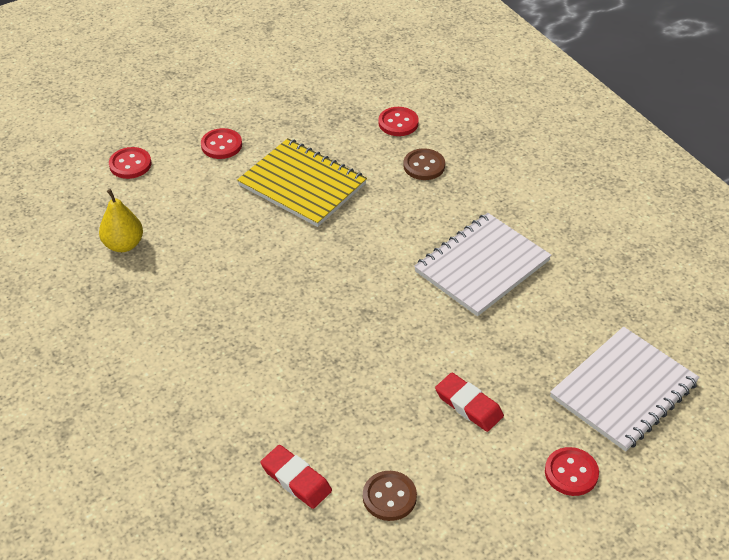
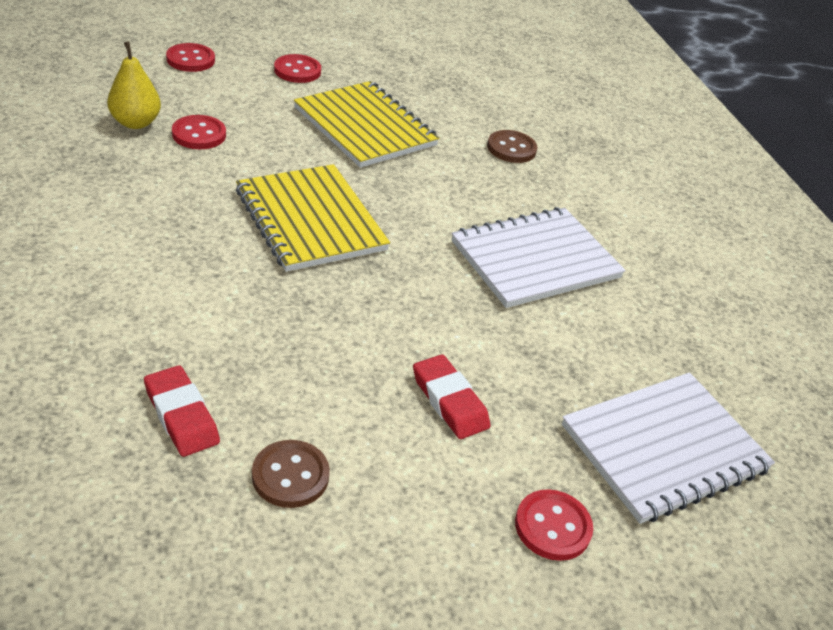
camera: 10 degrees right, 5 degrees down
(303, 289) = (310, 220): none -> yellow notebook
(398, 123) = (501, 105): red button -> red button (199, 134)

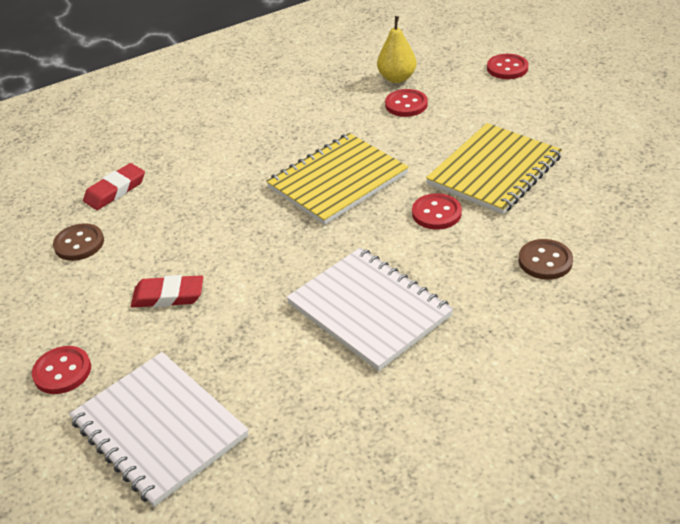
camera: 85 degrees right, 0 degrees up
(297, 71) = (548, 115): red button -> red button (436, 213)
(449, 401) = (168, 296): red eraser -> red eraser turned 45 degrees clockwise

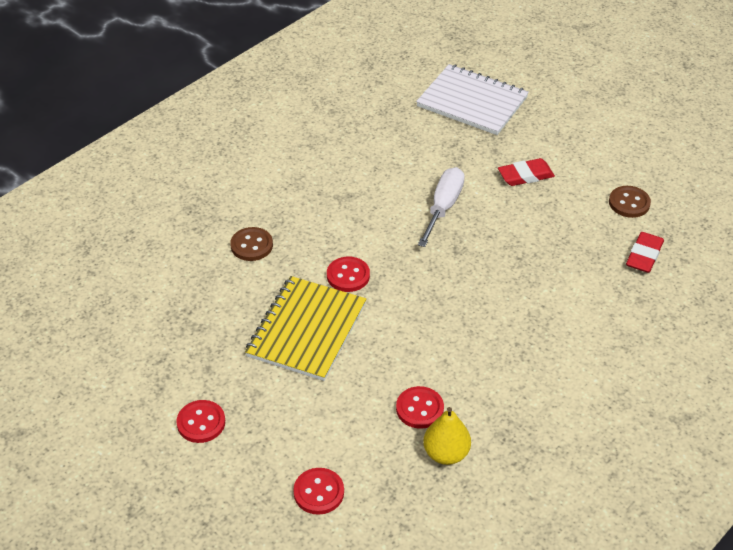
camera: 160 degrees right, 5 degrees up
(62, 371) = (558, 120): red button -> red button (201, 423)
(293, 272) = (443, 207): none -> white screwdriver
(338, 181) = (448, 296): yellow notebook -> none
(369, 310) = (374, 188): white notebook -> none

